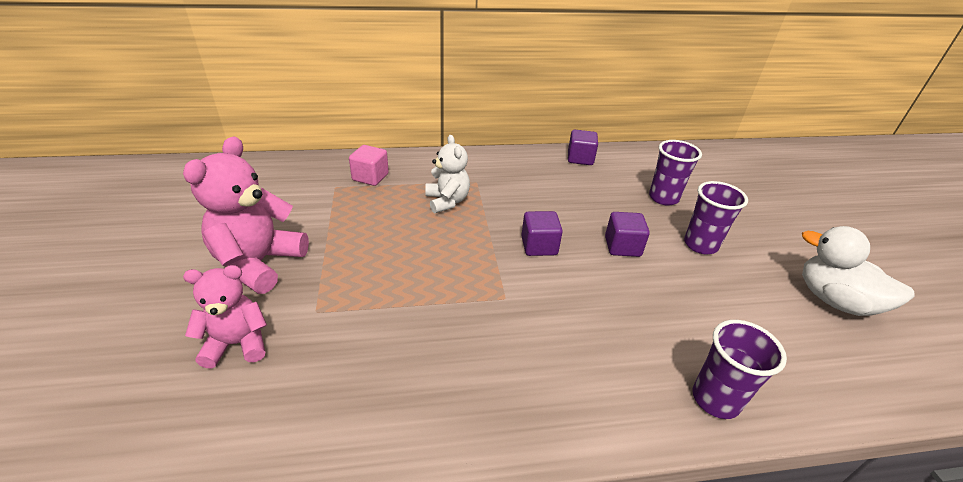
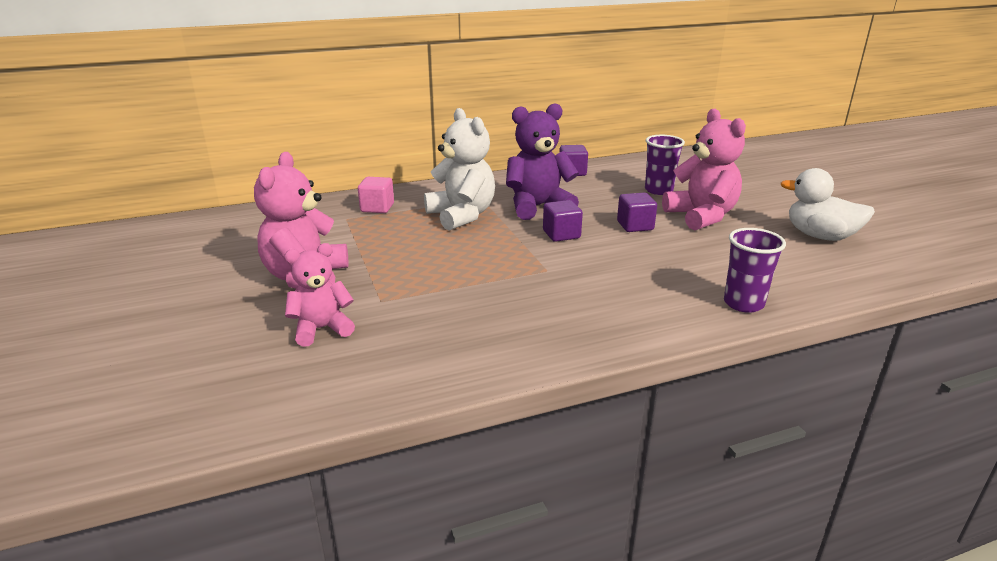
camera: 10 degrees left, 10 degrees down
(447, 201) = (462, 216): white teddy bear -> white teddy bear, size x1.58
(528, 201) = (538, 207): none -> purple teddy bear
(700, 245) = (701, 216): purple cup -> pink teddy bear

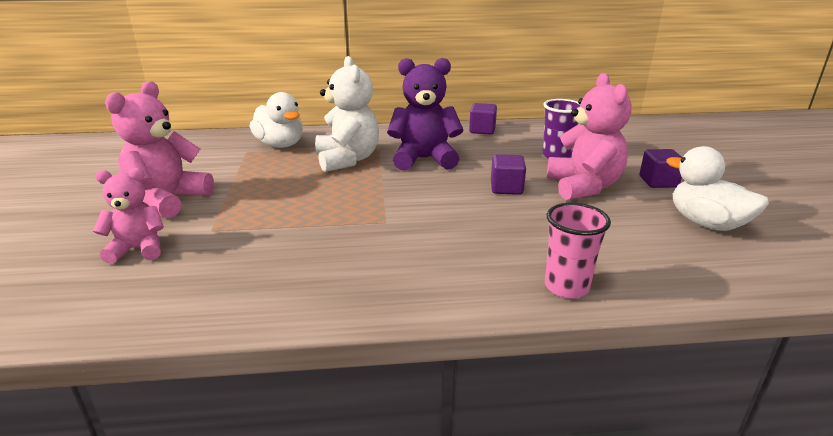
camera: 15 degrees right, 0 degrees up
(377, 208) = (280, 145): pink cube -> white duck
(561, 234) = (426, 188): purple cube -> purple cube (658, 182)
(743, 303) = (566, 287): purple cup -> pink cup

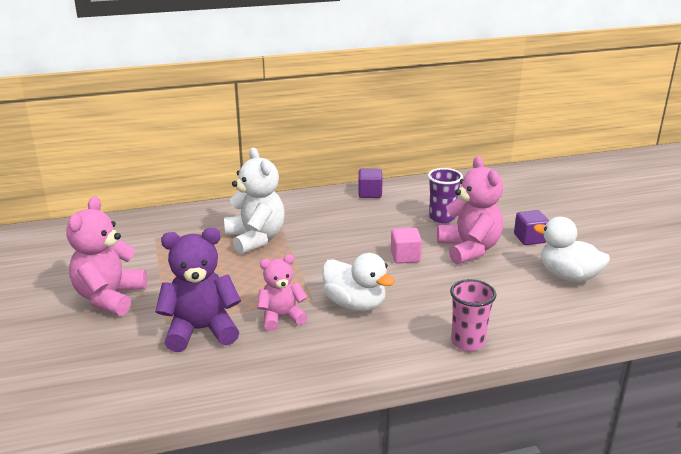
camera: 10 degrees left, 0 degrees up
(138, 249) = (113, 347): pink teddy bear -> pink teddy bear (281, 317)
(280, 145) = (184, 227): white duck -> white duck (355, 304)
(424, 159) = (325, 232): purple teddy bear -> purple teddy bear (201, 330)
(506, 188) = (405, 257): purple cube -> pink cube

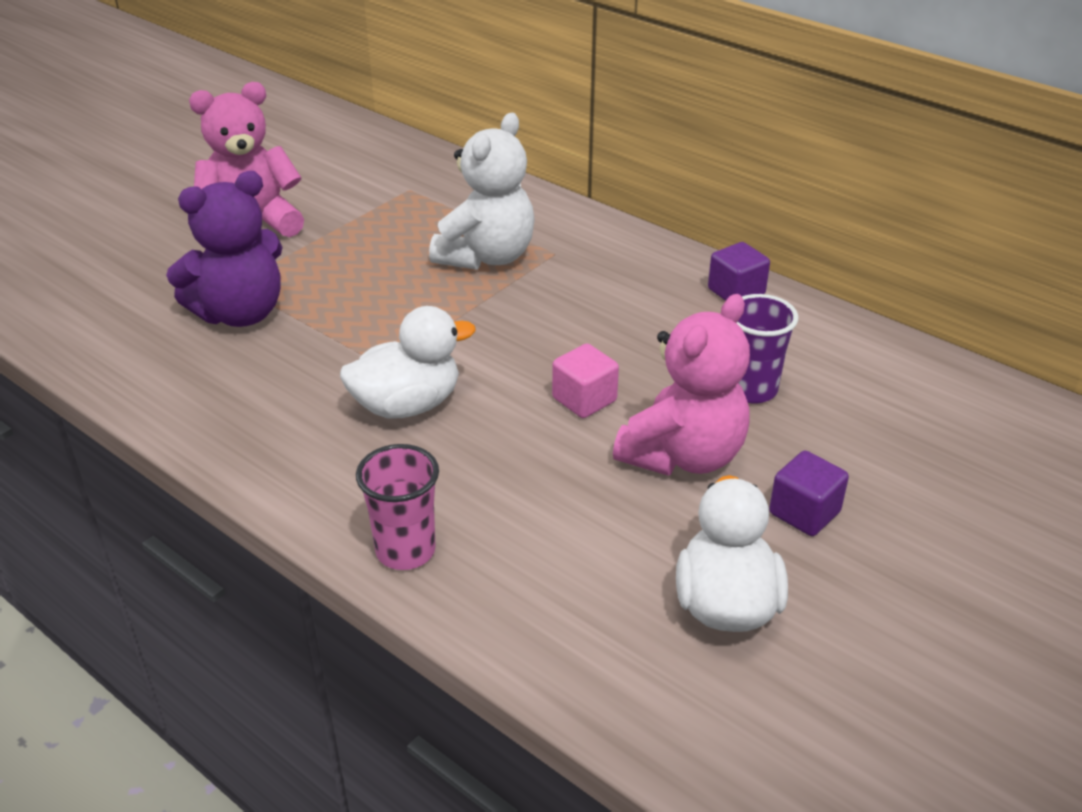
camera: 55 degrees right, 10 degrees up
(201, 330) = (240, 313): purple teddy bear -> purple teddy bear turned 105 degrees clockwise
(281, 317) = (319, 358): pink teddy bear -> none
(355, 304) = (407, 405): white duck -> white duck turned 120 degrees counterclockwise

